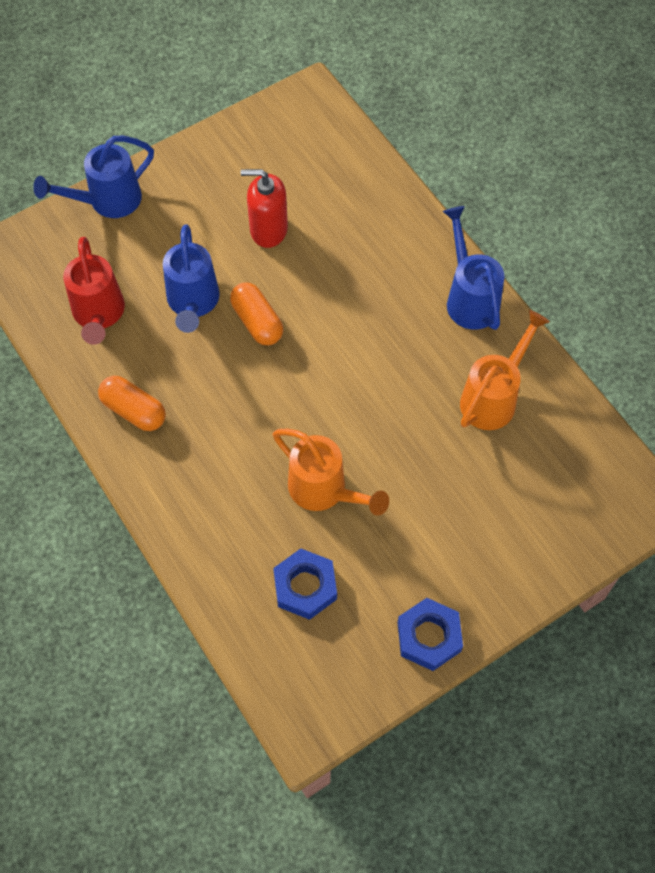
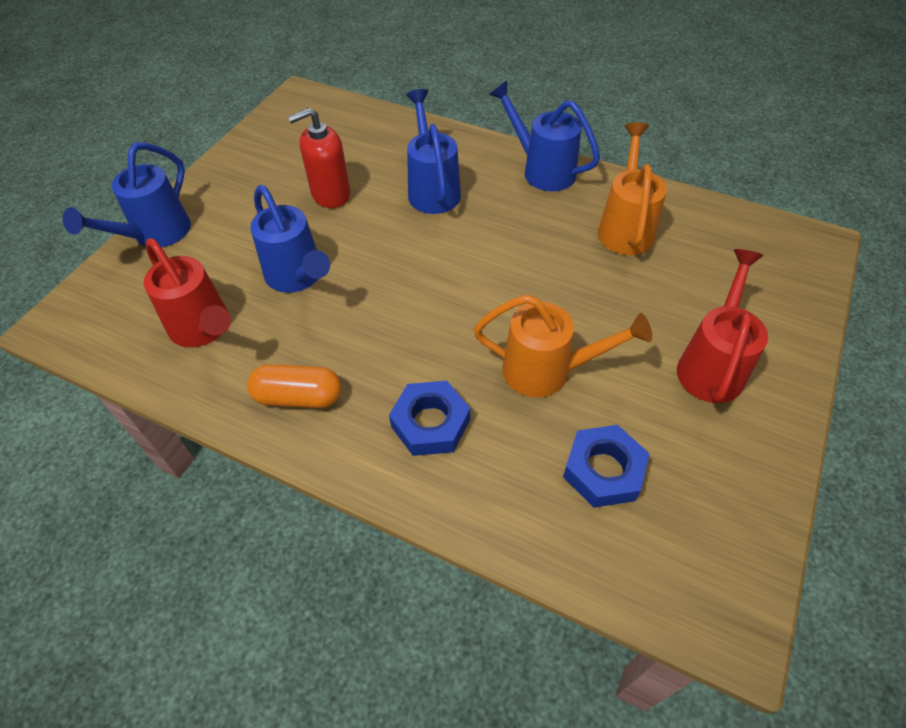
camera: 30 degrees left, 10 degrees down
(257, 322) = (372, 264): orange capsule -> none
(357, 269) = (432, 189): none -> blue watering can
(429, 637) = (758, 449): blue nut -> blue nut (430, 423)
(454, 557) = (712, 365): none -> red watering can

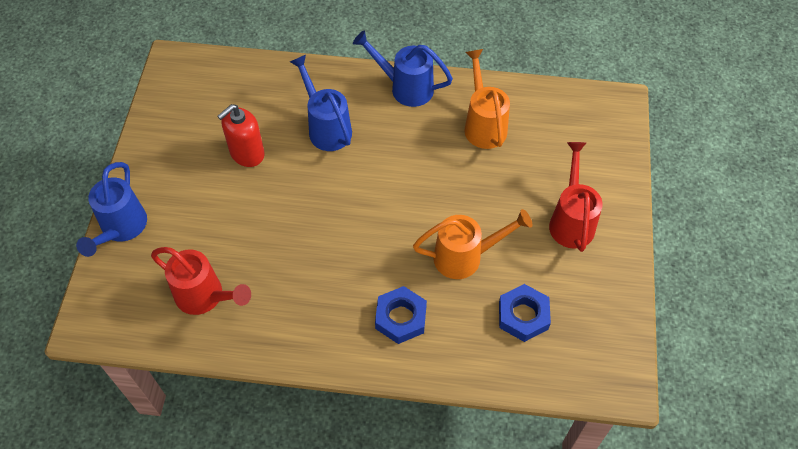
camera: 20 degrees left, 5 degrees up
(297, 277) = (255, 234): blue watering can -> none
(298, 397) = (301, 327): orange capsule -> none

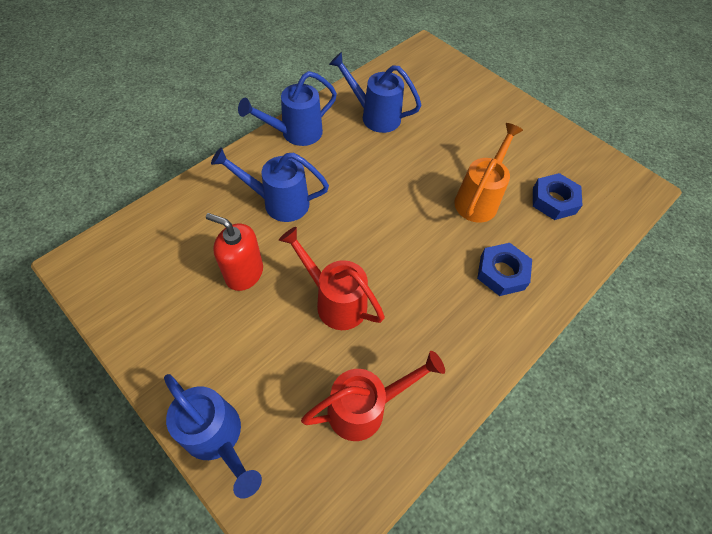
camera: 55 degrees left, 0 degrees up
(247, 153) = (244, 273): red soap dispenser -> red soap dispenser turned 120 degrees clockwise
(483, 125) = (375, 116): orange watering can -> blue watering can
(571, 220) = (496, 127): red watering can -> red watering can (335, 301)

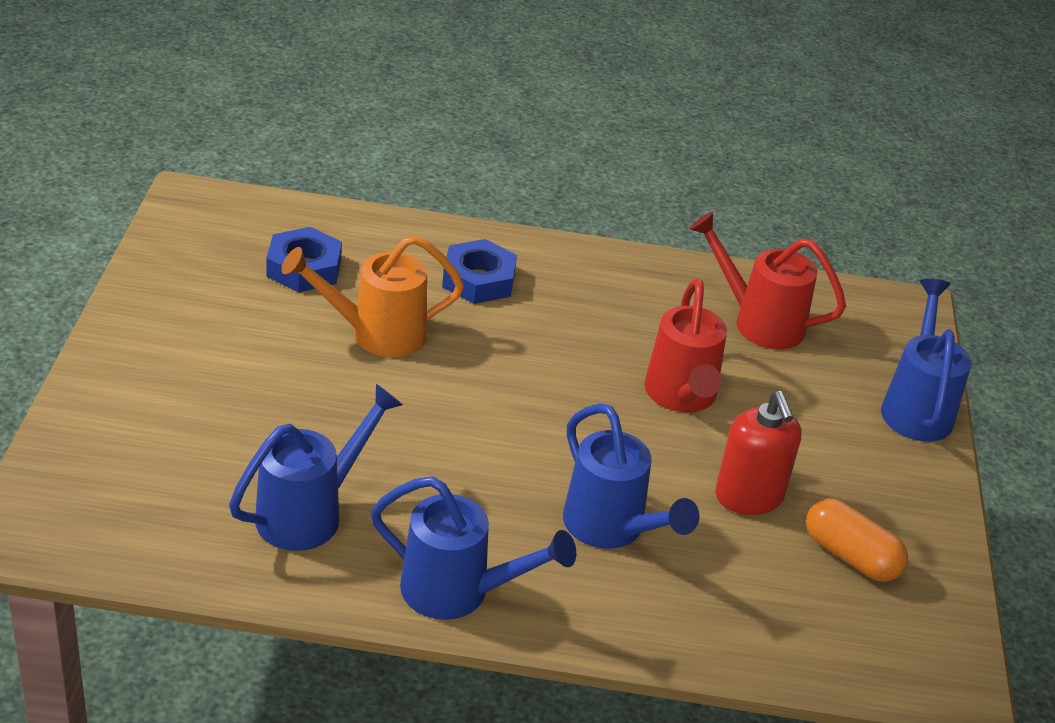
camera: 130 degrees left, 20 degrees down
(169, 285) = (850, 556): none -> orange capsule
(375, 116) = (310, 513): blue watering can -> blue watering can turned 120 degrees counterclockwise

